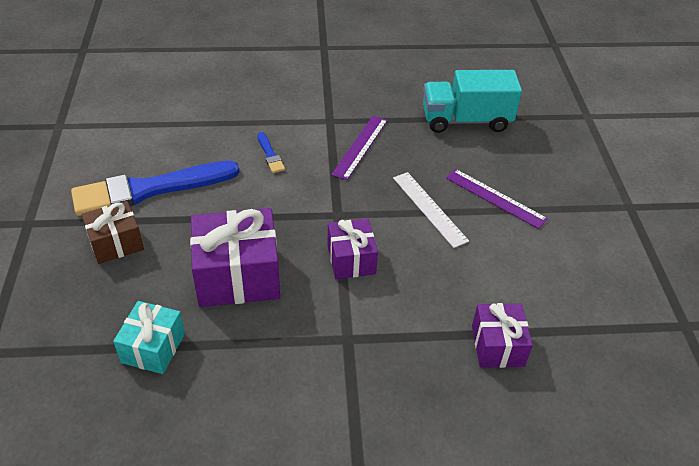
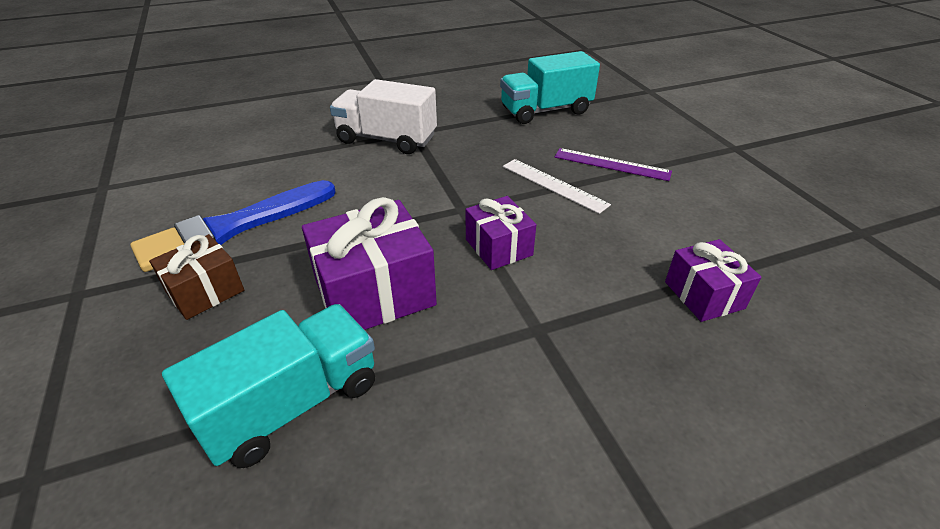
camera: 15 degrees left, 5 degrees down
(153, 348) = (292, 404): turquoise gift -> turquoise truck
(270, 155) = (363, 170): blue brush -> none
(302, 124) = (387, 139): none -> white truck
(360, 147) = (455, 147): purple ruler -> none

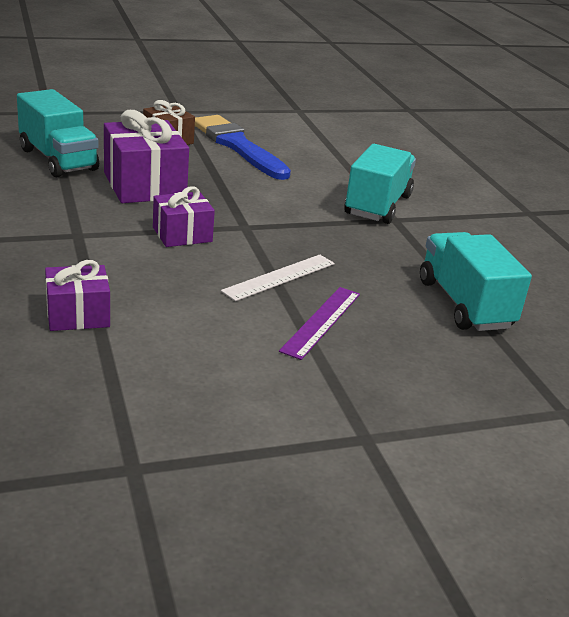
camera: 90 degrees right, 10 degrees down
(387, 139) = (377, 205): white truck -> turquoise truck

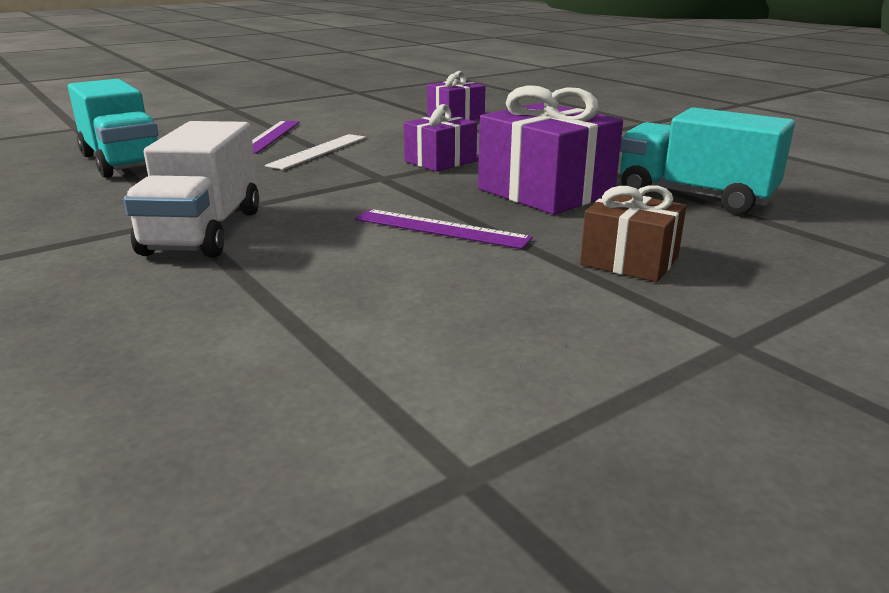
camera: 165 degrees right, 5 degrees down
(238, 146) = (500, 280): blue brush -> none
(240, 176) = (441, 228): none -> purple ruler
(377, 205) = (204, 232): turquoise truck -> white truck

